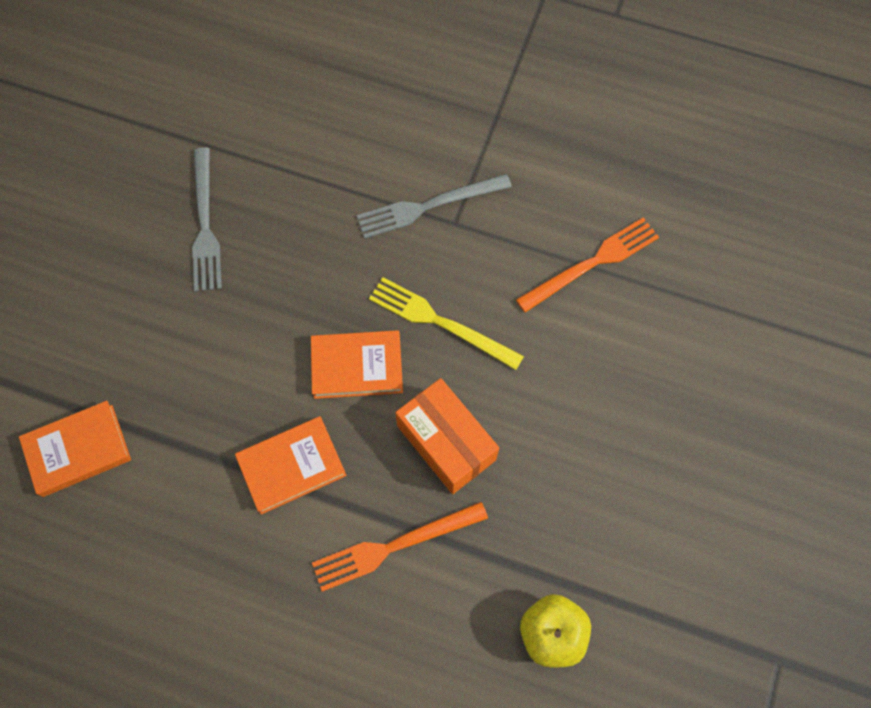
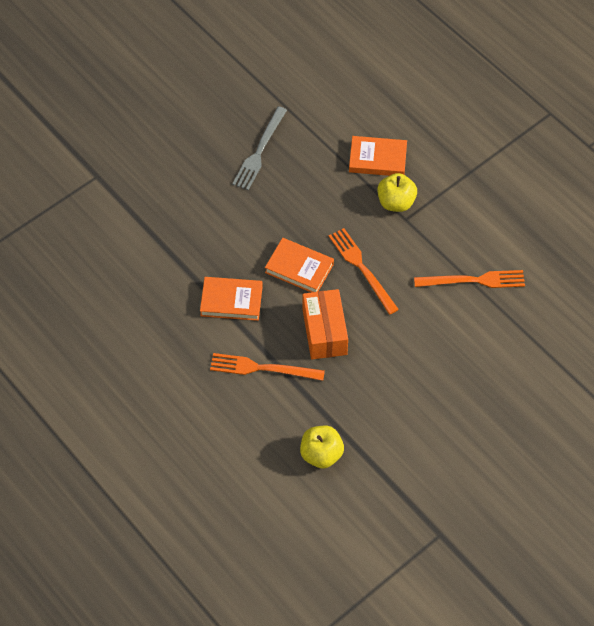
camera: 30 degrees right, 10 degrees down
(78, 450) = (122, 236): orange book -> orange book (377, 159)
(428, 206) = (396, 202): grey fork -> yellow apple
(440, 322) = (362, 268): yellow fork -> orange fork

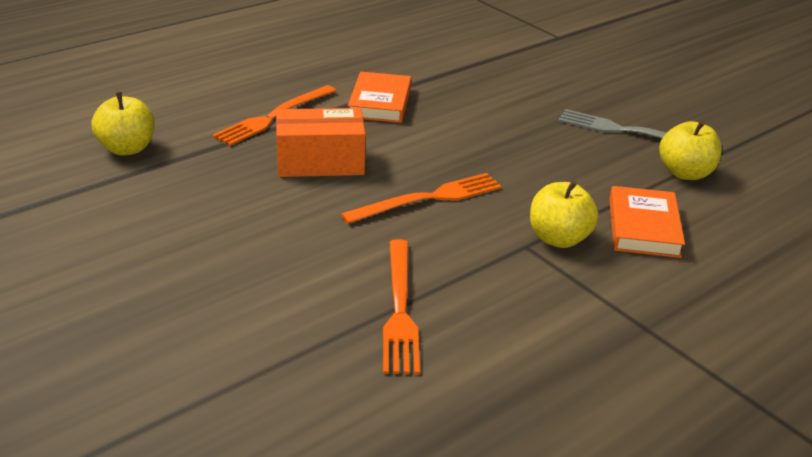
camera: 90 degrees right, 25 degrees down
(262, 368) = (274, 117): orange fork -> orange fork turned 150 degrees counterclockwise
(299, 268) = (429, 150): orange book -> none
(312, 128) = (685, 173): none -> yellow apple

